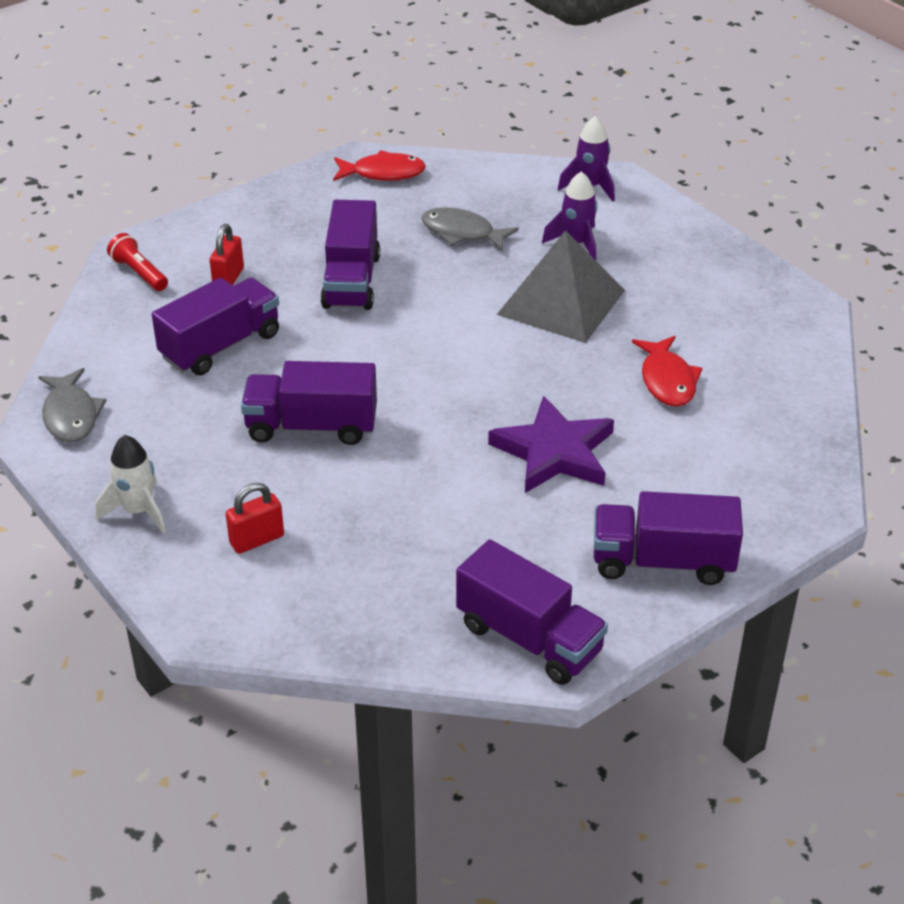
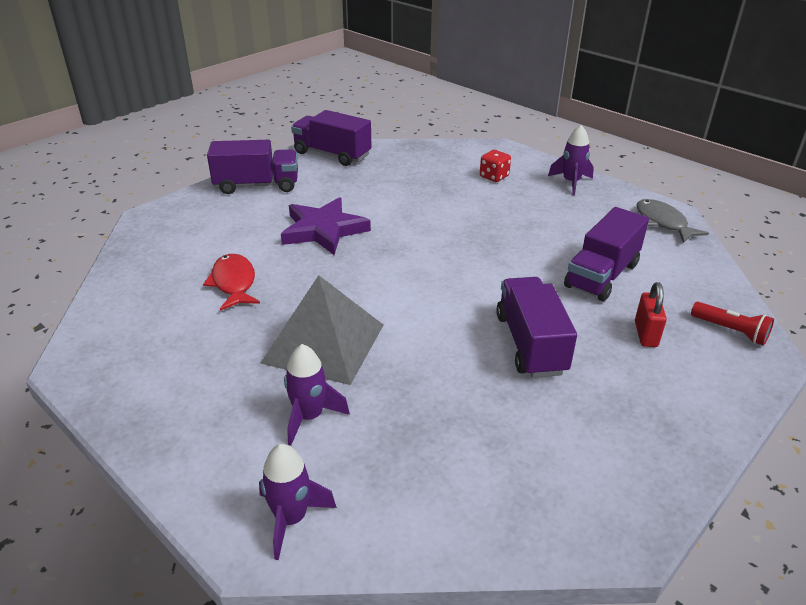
camera: 170 degrees right, 5 degrees down
(138, 511) = (571, 182): white rocket -> purple rocket
(257, 540) = (494, 176): red padlock -> red dice
(311, 426) = (496, 230): purple truck -> none
(383, 173) = (577, 508): red fish -> none
(462, 233) = (441, 417): grey fish -> none

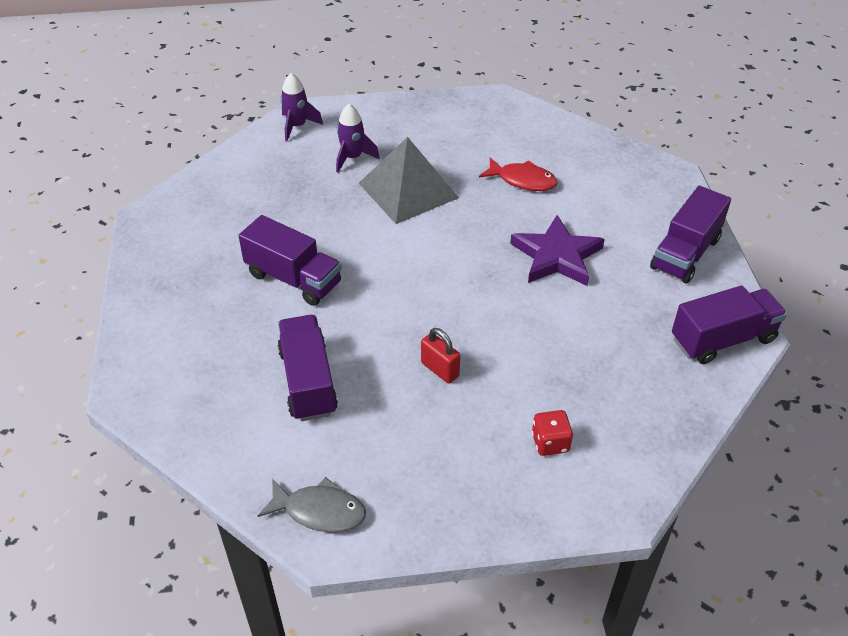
camera: 130 degrees right, 10 degrees up
(571, 182) = (472, 505): purple rocket -> none
(645, 334) = (226, 346): red padlock -> red padlock (440, 369)
(730, 331) = (165, 399): red flashlight -> none

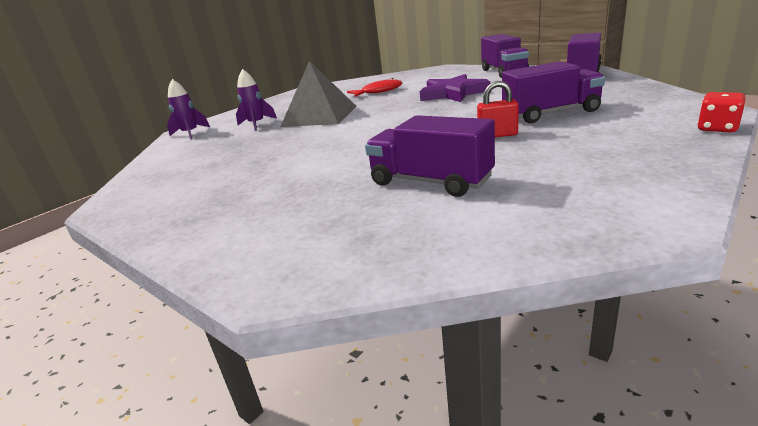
camera: 40 degrees left, 20 degrees down
(293, 279) = (312, 163): purple truck -> purple truck (550, 113)
(319, 511) = (610, 214): grey fish -> none
(550, 443) = (621, 118): red dice -> red dice (717, 128)

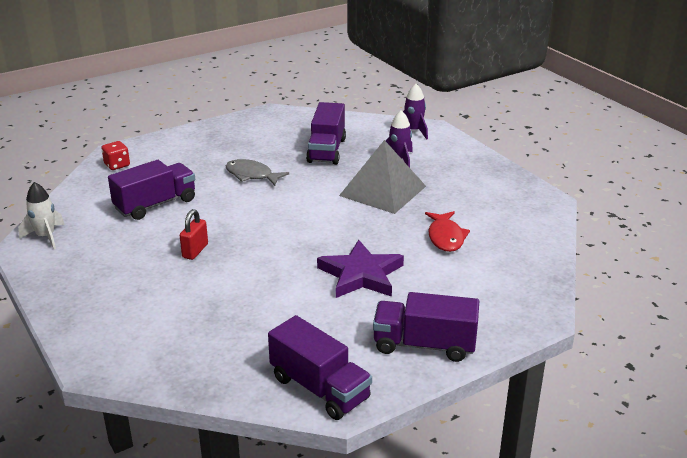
camera: 105 degrees right, 5 degrees up
(315, 161) = (252, 175): none -> grey fish
(550, 113) = (207, 293): purple truck -> purple truck (326, 150)
(608, 216) = (46, 237): none -> white rocket
(717, 128) = (66, 337): red dice -> red dice (117, 165)

